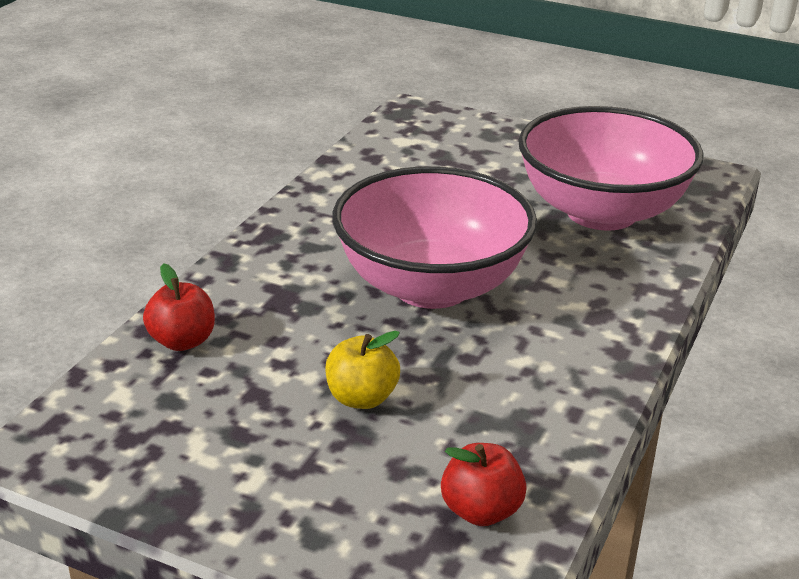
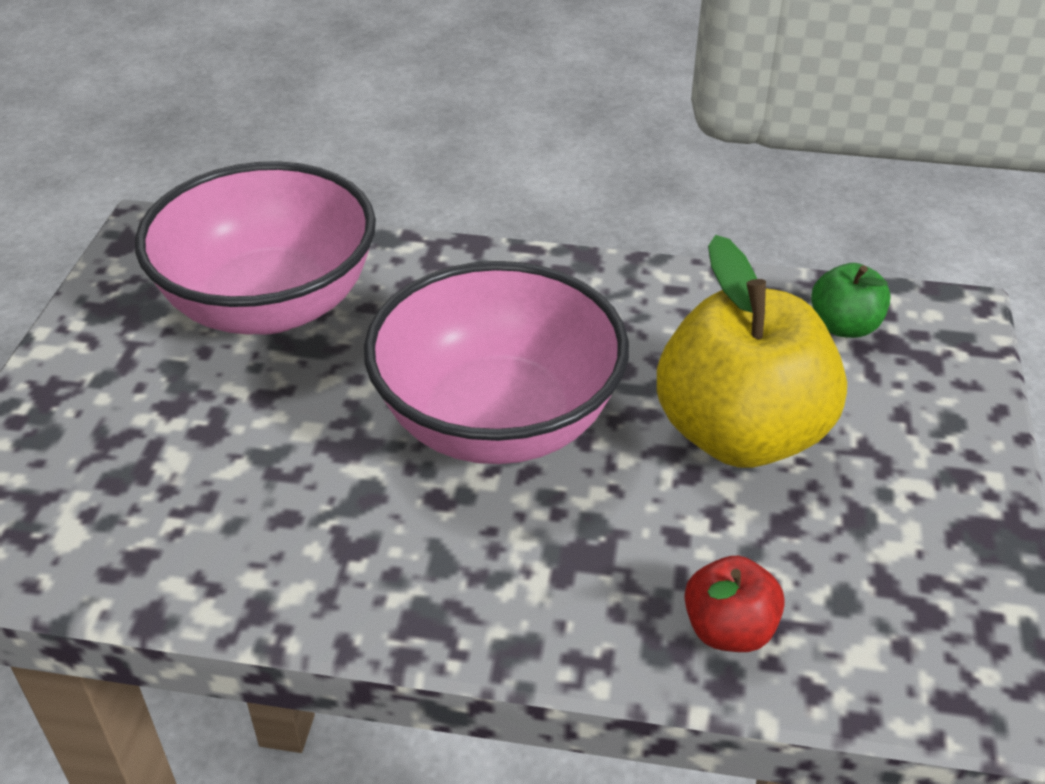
camera: 105 degrees left, 10 degrees up
(362, 398) = (740, 434): yellow apple -> yellow apple, size x2.14
(481, 511) = (844, 326): red apple -> green apple

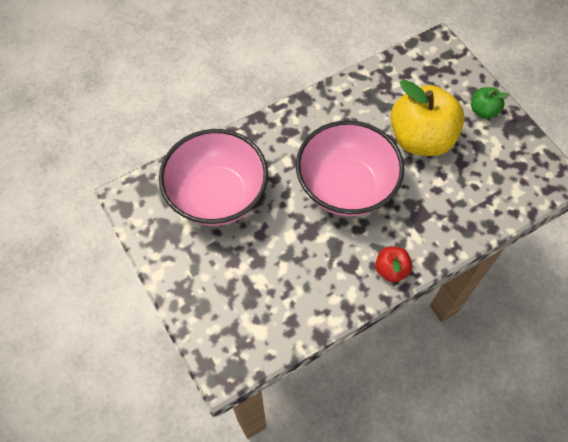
camera: 40 degrees left, 20 degrees up
(729, 629) = (478, 210): red apple -> red apple (391, 270)
(844, 326) = (412, 72): green apple -> green apple (483, 111)

